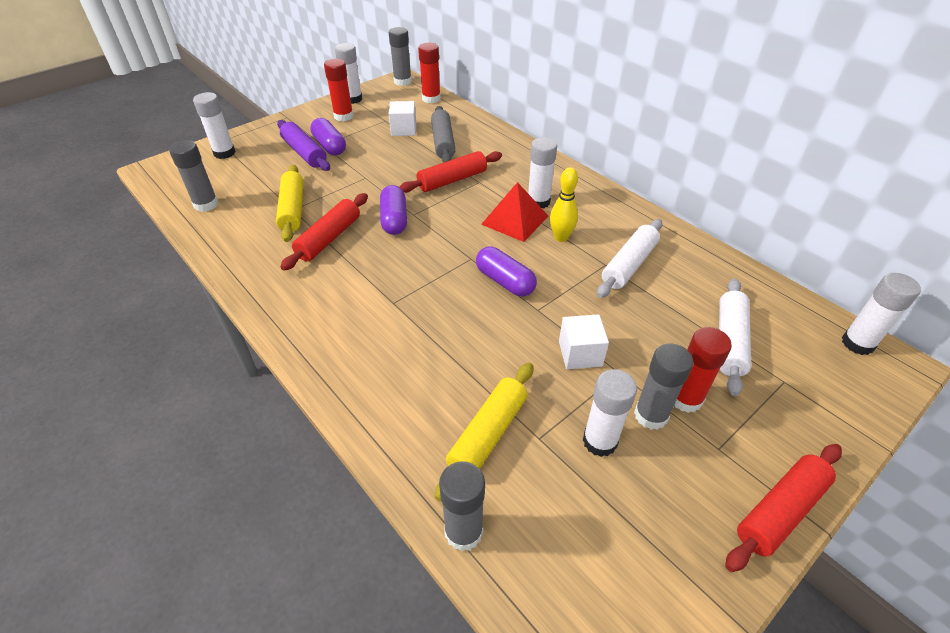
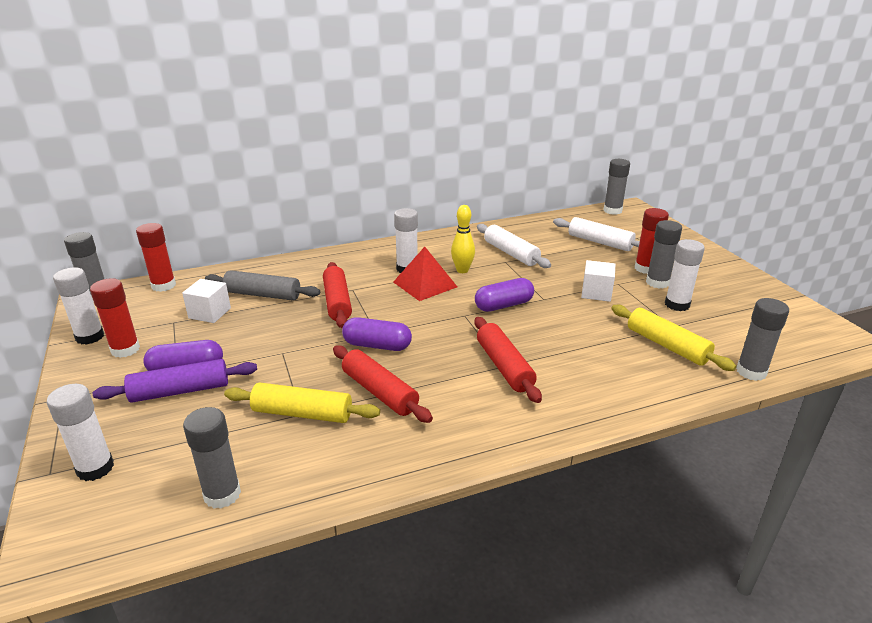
camera: 70 degrees left, 15 degrees down
(780, 510) = (729, 265): red rolling pin -> red rolling pin (504, 366)
(857, 343) = (612, 211): white glue stick -> grey glue stick

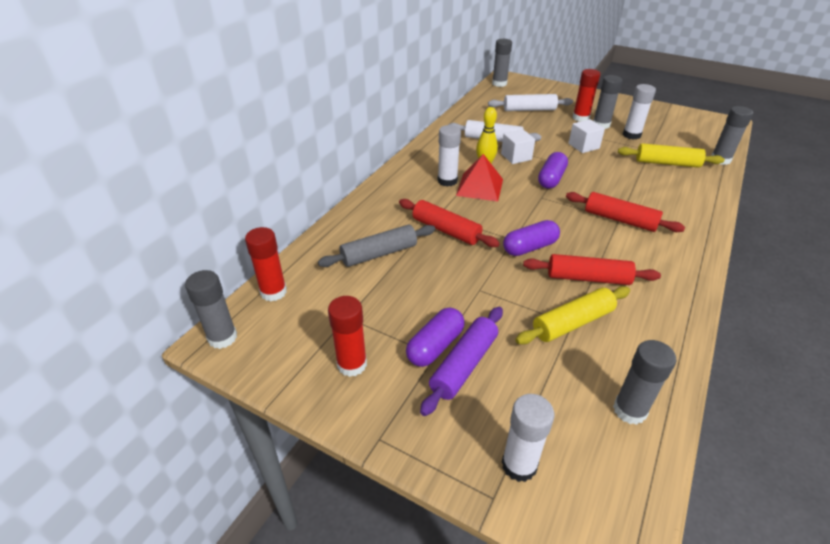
camera: 40 degrees left, 10 degrees up
(90, 337) = (295, 375): white glue stick -> none
(210, 313) = (364, 292): white cube -> white cube (516, 156)

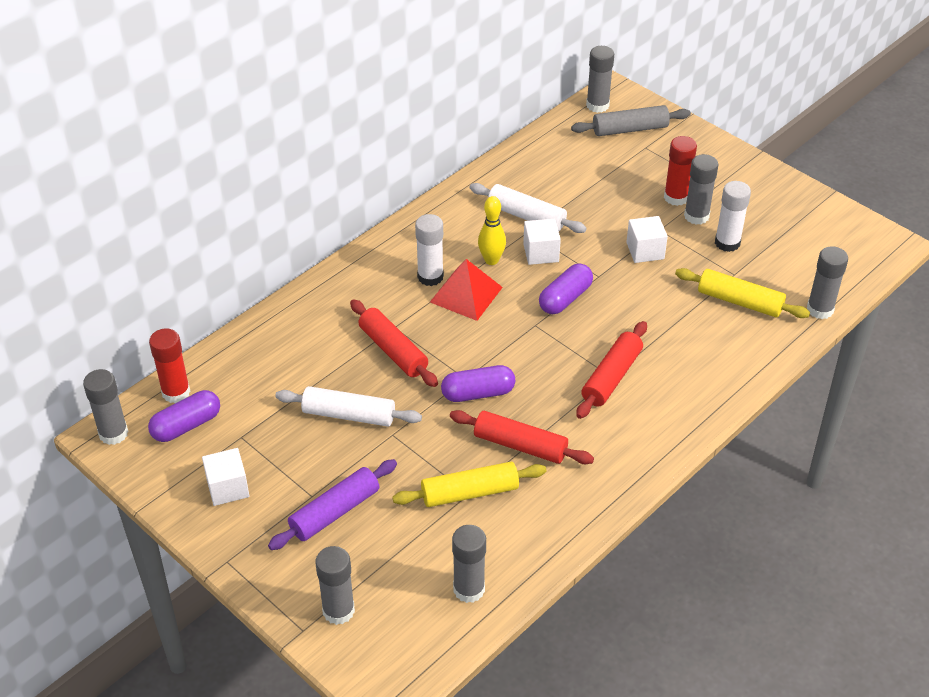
camera: 15 degrees right, 5 degrees up
(352, 364) = (228, 488): red glue stick -> white cube
(379, 254) = (303, 367): grey rolling pin -> grey rolling pin (630, 129)
(435, 346) = (316, 487): purple capsule -> purple capsule (186, 425)
(519, 465) = (338, 610): white glue stick -> grey glue stick
(529, 109) = (610, 168): white rolling pin -> white rolling pin (349, 415)
(620, 220) = (611, 377): red rolling pin -> red rolling pin turned 75 degrees clockwise

